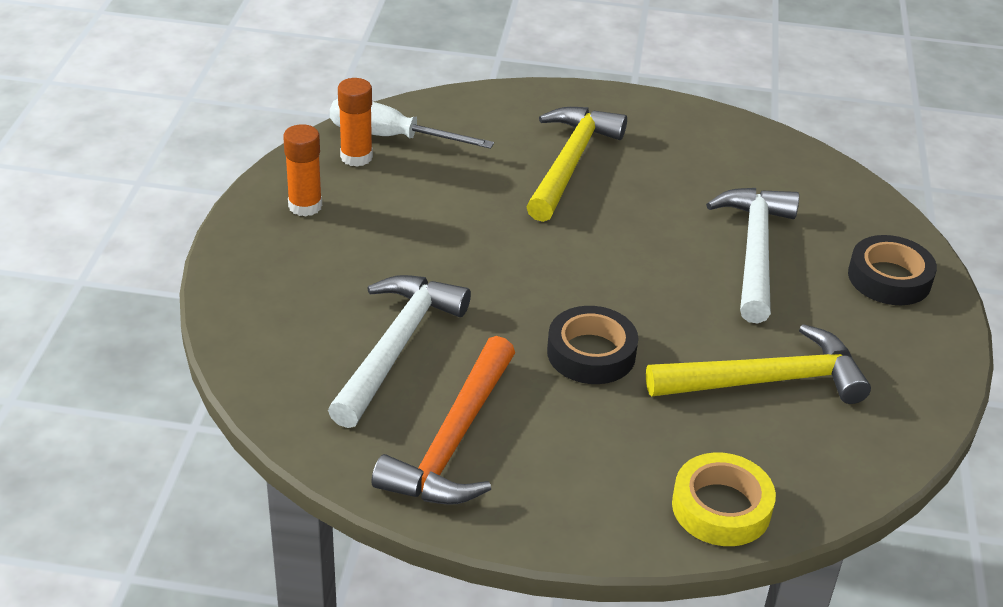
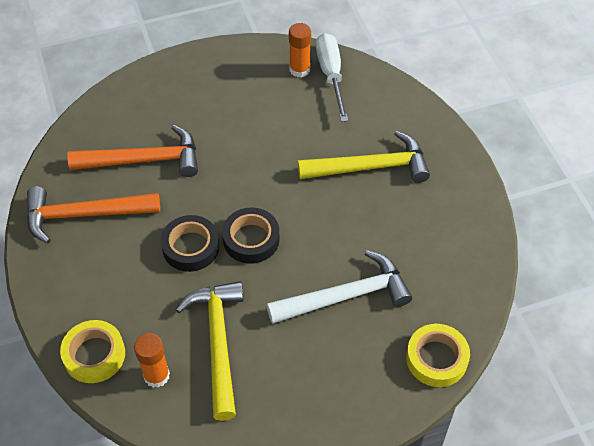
camera: 65 degrees right, 15 degrees up
(305, 206) = (238, 70): orange glue stick -> orange glue stick (156, 375)
(396, 347) = (144, 160): white hammer -> orange hammer
(766, 380) = (218, 343): yellow hammer -> yellow hammer turned 150 degrees counterclockwise
(879, 219) = (436, 358): none -> yellow tape
(889, 278) = (370, 383): black tape -> black tape (251, 239)

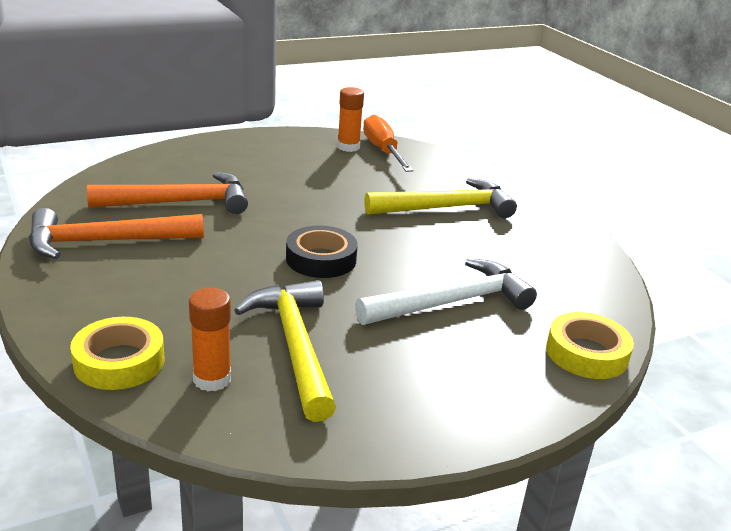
camera: 10 degrees left, 25 degrees down
(191, 247) = (246, 266): black tape -> none
(331, 75) = (383, 151): white screwdriver -> orange screwdriver

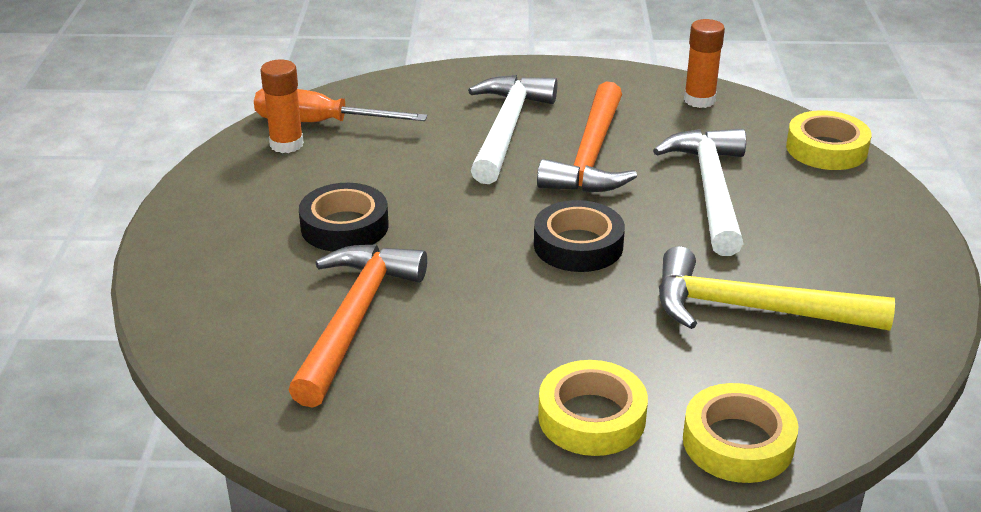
camera: 60 degrees left, 5 degrees up
(105, 242) = (432, 408): orange hammer -> orange hammer (591, 156)
(121, 297) = (591, 417): none -> yellow tape
(212, 379) = (796, 380): orange glue stick -> orange glue stick (699, 100)
(275, 180) = (344, 226): none -> black tape
(446, 208) = (506, 129): yellow hammer -> white hammer

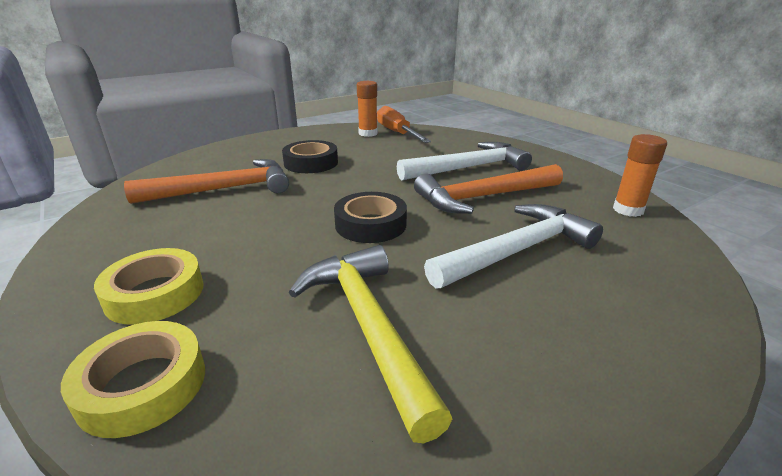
camera: 55 degrees right, 5 degrees down
(826, 149) = (685, 287): yellow tape -> none

